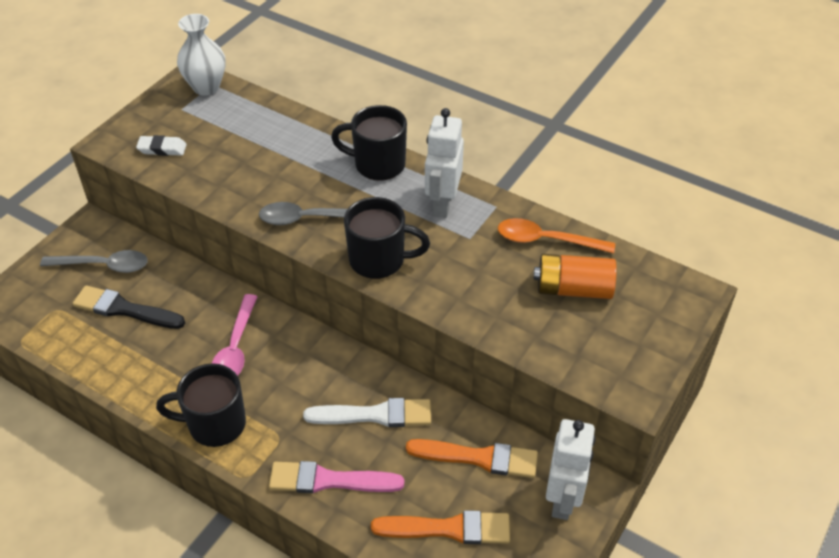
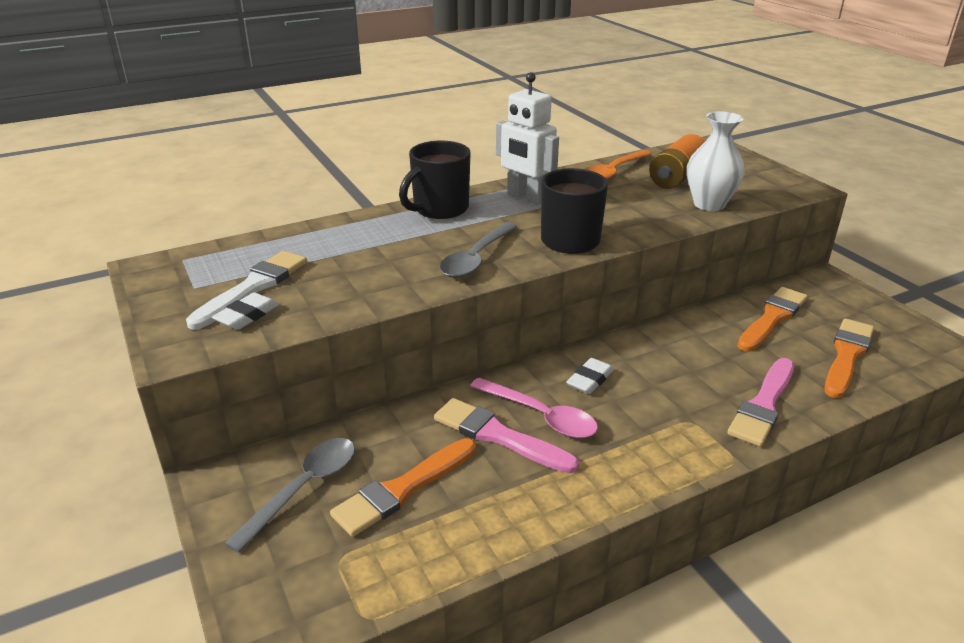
camera: 60 degrees left, 15 degrees down
(124, 309) = (402, 489): black brush -> orange brush
(201, 333) = (498, 436): none -> pink brush
(206, 87) = (182, 263): white vase -> white vase (709, 204)
(215, 424) = (646, 462): black mug -> none
(297, 360) = (590, 380): none -> white eraser
(375, 415) = (693, 355): white brush -> white brush (253, 287)
(563, 499) = (832, 295): white robot -> none

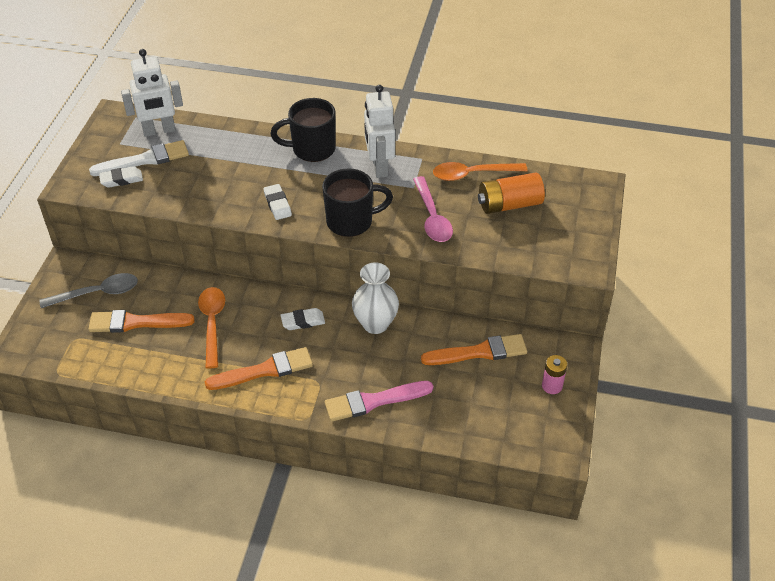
camera: 40 degrees right, 15 degrees up
(234, 258) = (159, 131): none -> white robot
(476, 259) = (277, 204): grey spoon -> white eraser
(498, 436) = (212, 323): pink brush -> orange spoon
(541, 416) = (247, 326): pink spoon -> pink spoon (432, 217)
(709, 204) = (489, 242): white vase -> white vase (375, 324)
(846, 355) = (480, 407): orange brush -> orange brush (264, 370)
(861, 310) = (552, 386): none -> pink battery

